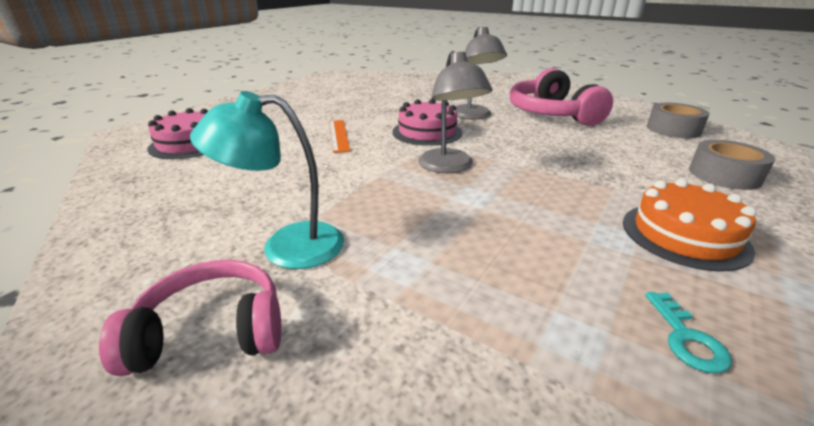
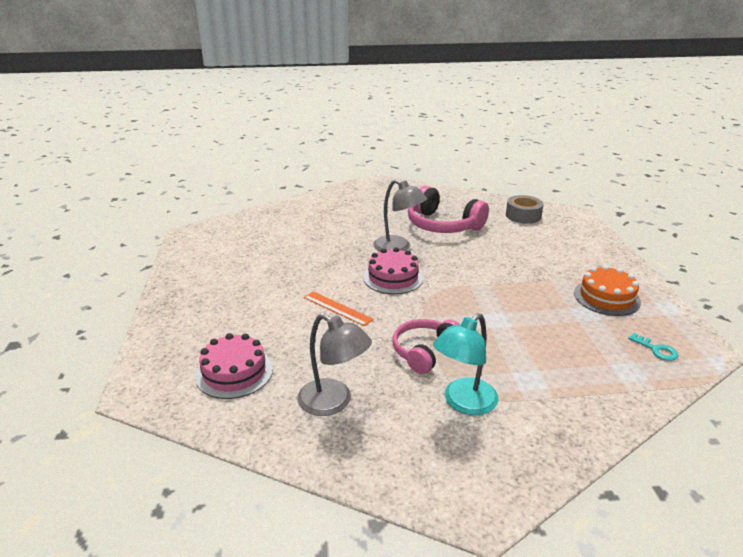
camera: 40 degrees left, 0 degrees up
(211, 332) = (512, 459): pink headphones -> pink headphones (425, 352)
(449, 167) = (454, 303): grey lamp -> grey lamp (333, 402)
(724, 175) = (581, 247): grey tape -> none

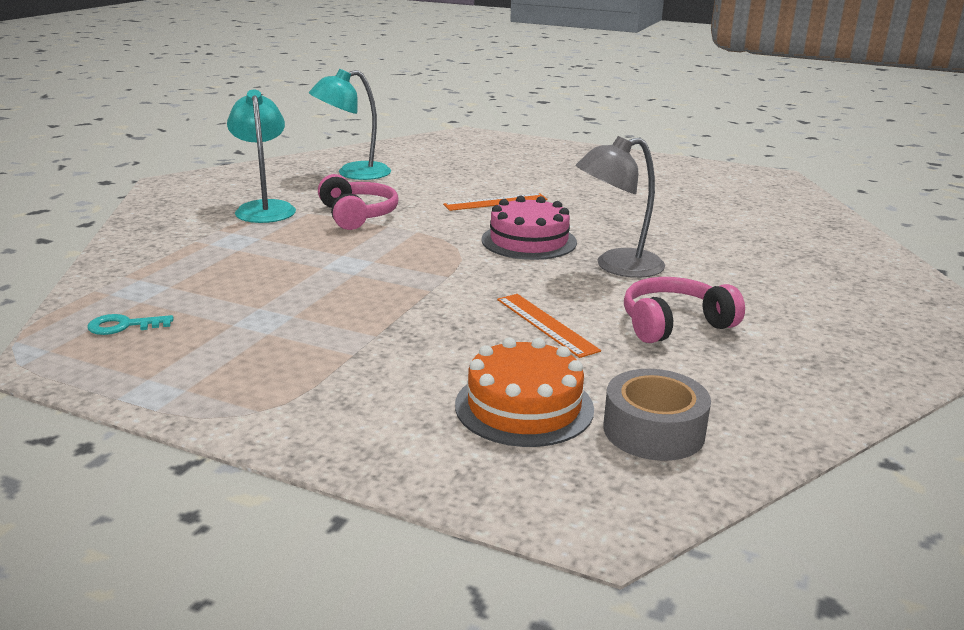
camera: 120 degrees right, 5 degrees down
(234, 372) = (447, 156): pink cake -> none
(333, 402) = (353, 173): grey lamp -> turquoise lamp
(443, 225) = (674, 324): pink headphones -> pink headphones, size x0.65
(481, 248) = (546, 324): none -> orange ruler
(606, 297) = (263, 356): orange cake -> orange cake (524, 407)

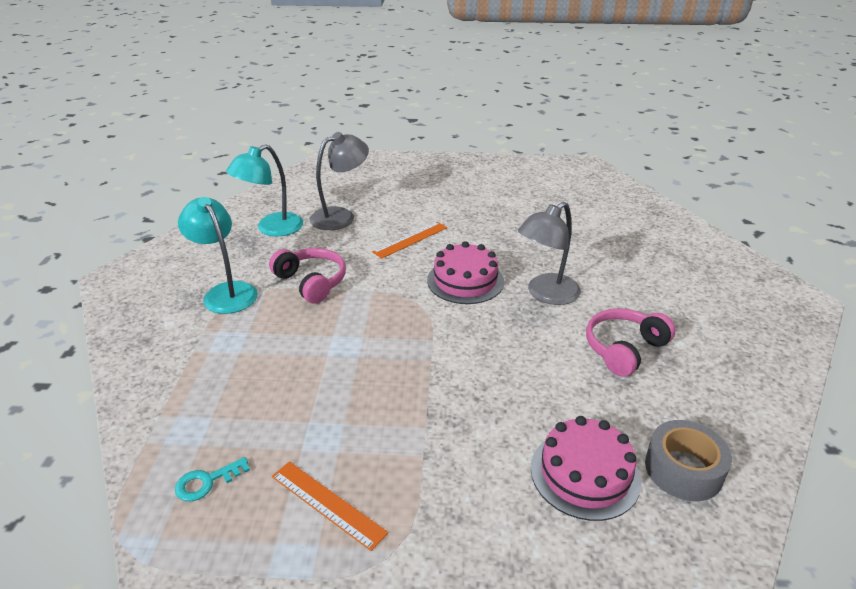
camera: 20 degrees left, 10 degrees up
(435, 175) = (341, 216): none -> grey lamp
(524, 407) = (585, 474): orange cake -> pink cake
(546, 324) = (540, 375): orange ruler -> orange ruler (327, 504)

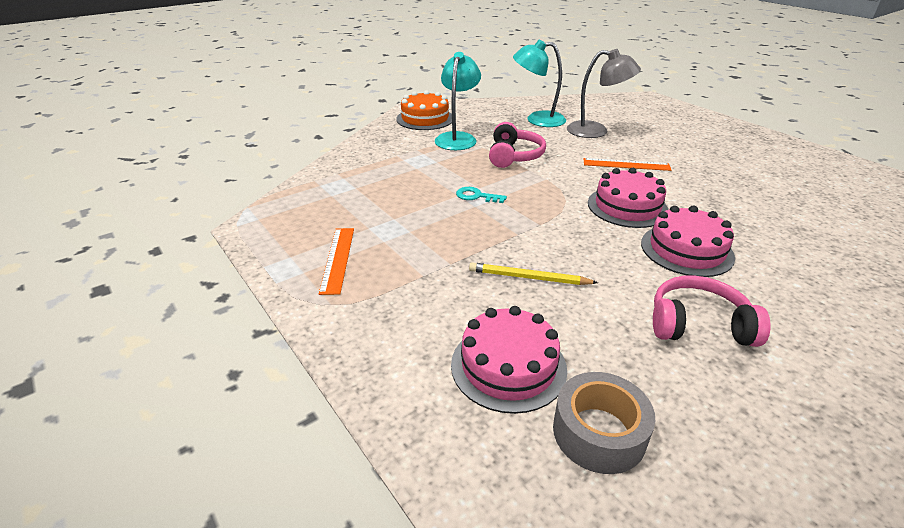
camera: 50 degrees right, 0 degrees up
(150, 287) = (425, 119): none -> orange cake
(206, 482) = (308, 212): turquoise key -> turquoise key (476, 196)
(494, 393) = (529, 277): none -> yellow pencil
(546, 294) = (686, 250): grey lamp -> pink cake

